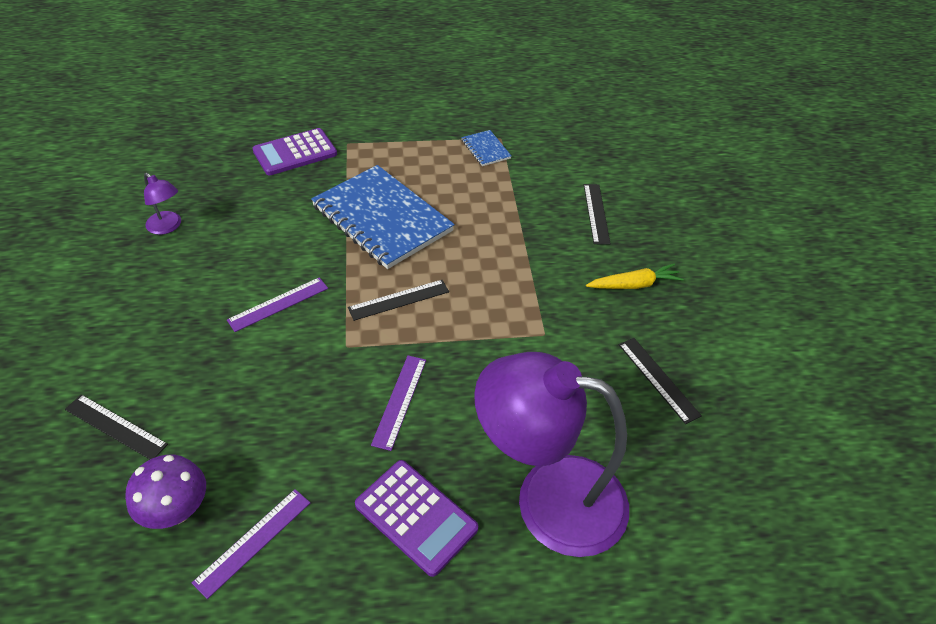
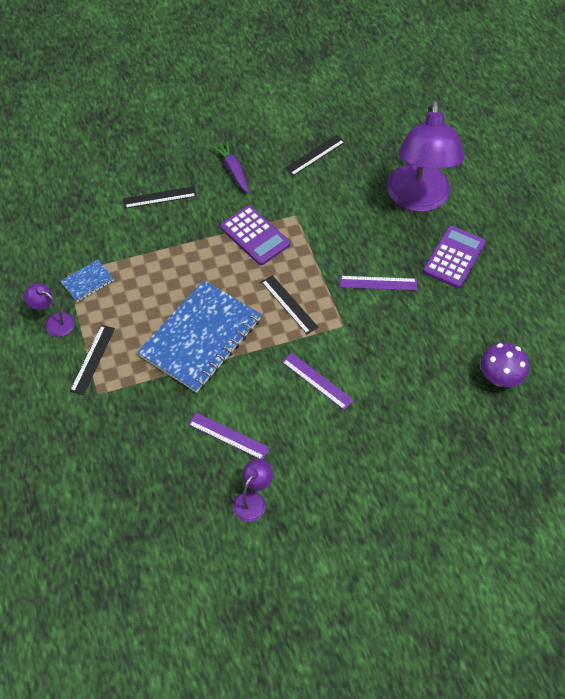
camera: 100 degrees left, 10 degrees up
(115, 427) = (458, 441): black ruler -> black ruler (93, 359)
(253, 541) = (501, 331): purple ruler -> purple ruler (228, 436)
(295, 153) = (122, 433): purple calculator -> purple calculator (255, 236)
(442, 125) = (54, 322): none -> purple lamp
(634, 285) = (233, 171): yellow carrot -> purple carrot

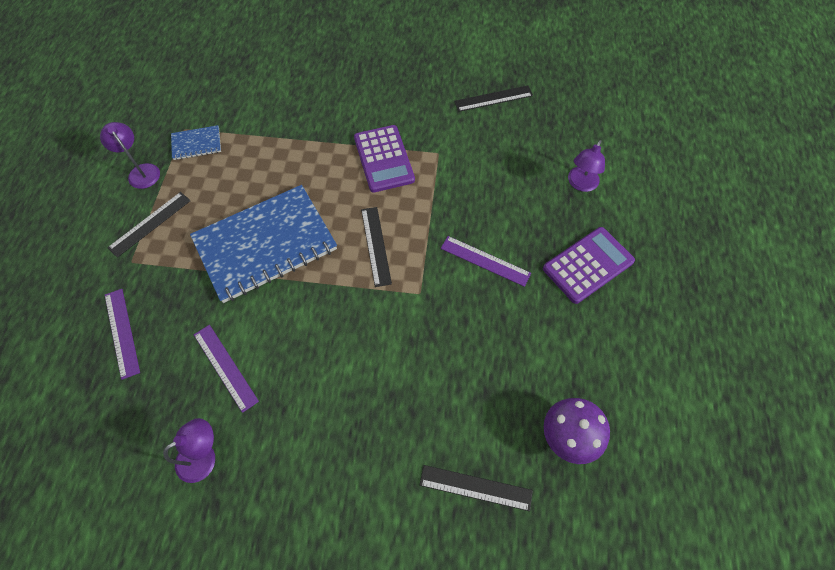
camera: 25 degrees right, 5 degrees up
(159, 197) = (315, 87): black ruler -> black ruler (475, 487)
(233, 171) = (402, 86): purple carrot -> none
(317, 381) = (355, 345): purple ruler -> purple ruler (122, 332)
(418, 199) = (580, 184): purple lamp -> purple lamp, size x0.42

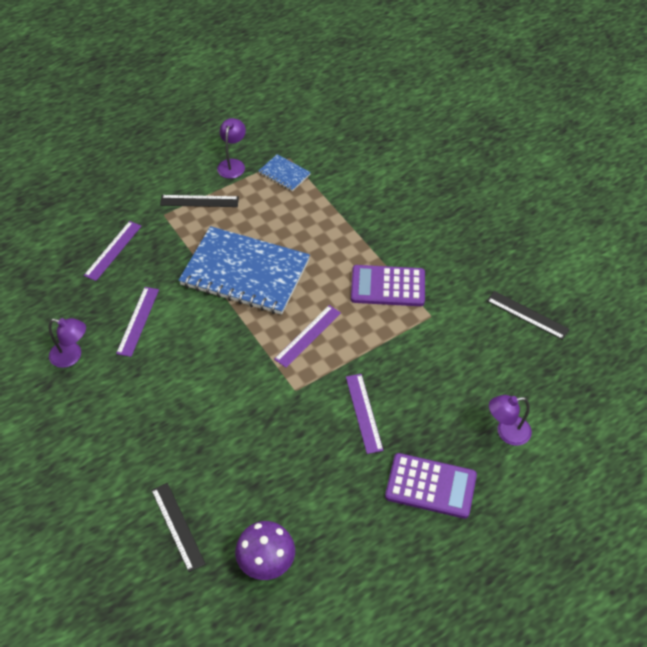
camera: 50 degrees right, 10 degrees down
(376, 245) = (308, 336): black ruler -> purple ruler
(383, 159) = (388, 286): purple calculator -> purple calculator turned 60 degrees clockwise

